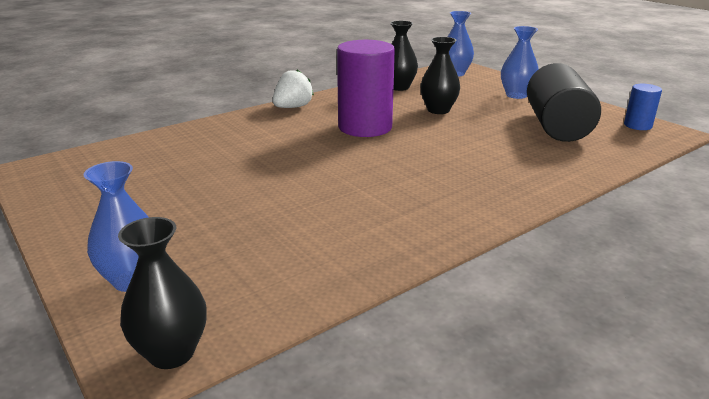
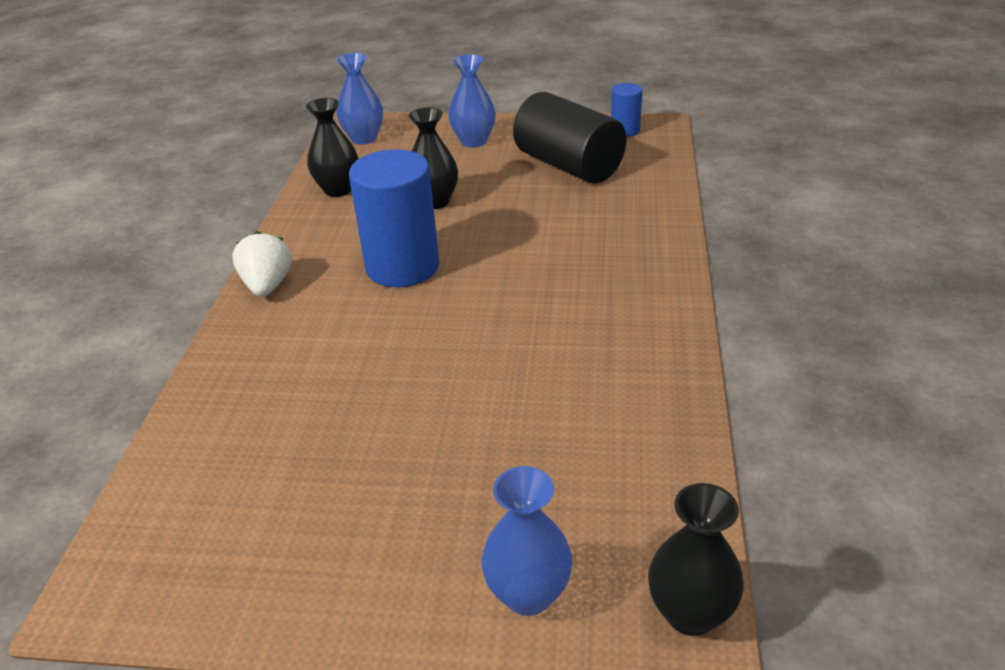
camera: 45 degrees left, 10 degrees up
(365, 127) = (402, 267): purple cylinder -> blue cylinder

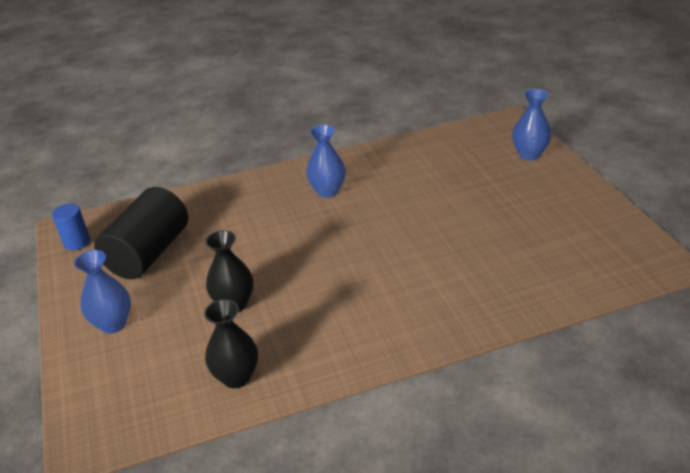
camera: 115 degrees left, 0 degrees up
(267, 285) = (401, 342): white strawberry -> none
(364, 138) = (120, 412): blue vase -> blue vase (327, 191)
(402, 267) = (334, 282): blue cylinder -> none
(690, 613) = (500, 122): black vase -> none

